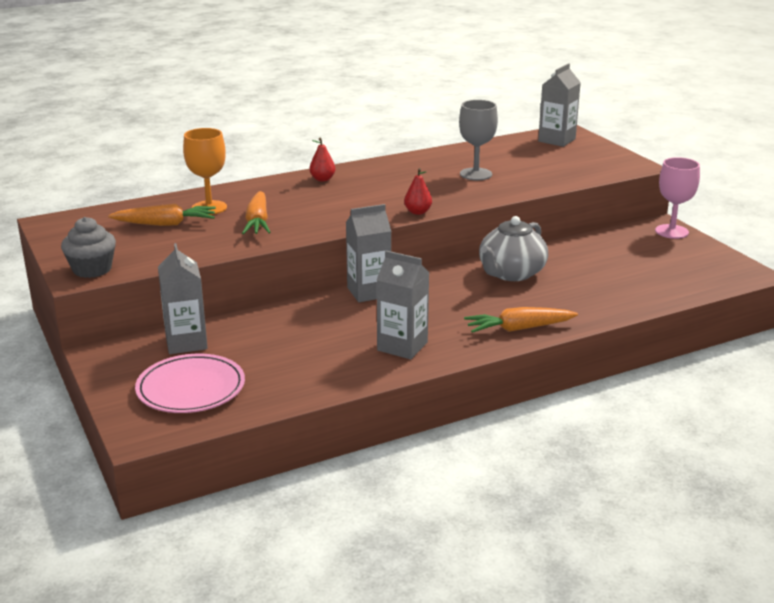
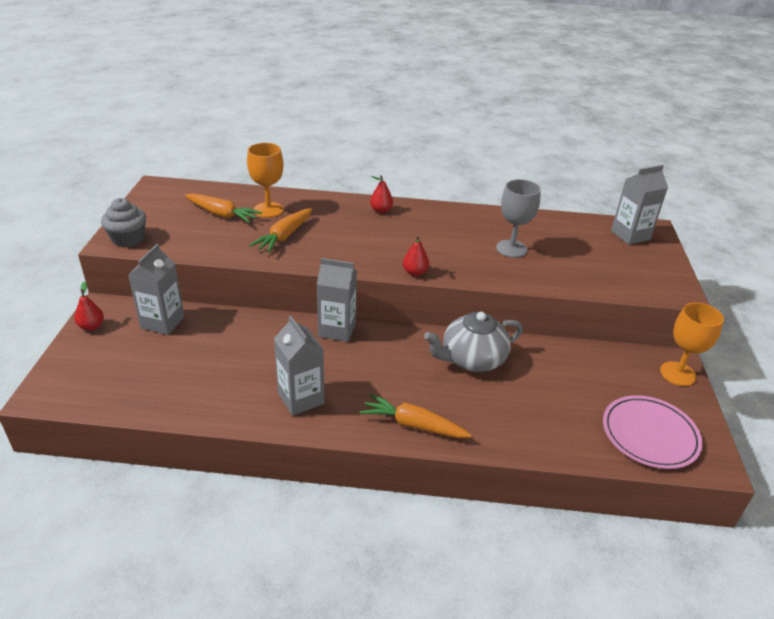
camera: 30 degrees right, 10 degrees up
(112, 371) = (91, 326): none -> red pear
(191, 388) = (117, 367): pink plate -> pink plate (649, 435)
(671, 231) = (678, 374): pink goblet -> orange goblet

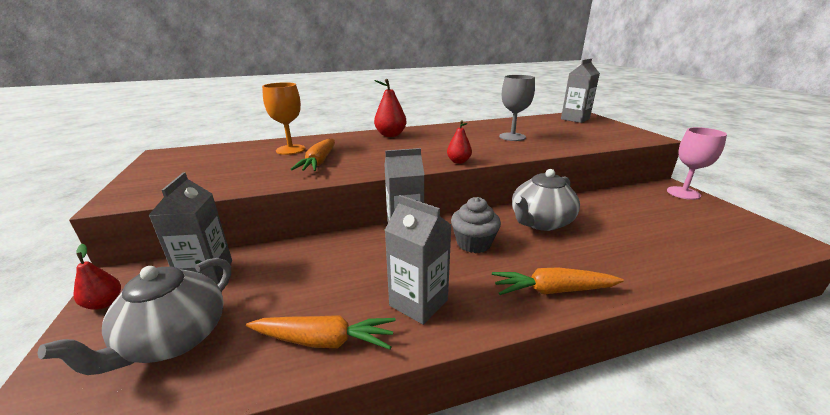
camera: 20 degrees left, 10 degrees down
(128, 239) = (139, 194): grey cupcake -> grey cupcake (473, 243)
(129, 369) = (174, 339): none -> grey teapot
(222, 214) = (245, 159): orange carrot -> orange carrot (324, 340)
(381, 210) = (390, 135): red pear -> red pear, size x1.59
(649, 435) = (728, 236): pink plate -> none
(678, 374) = (683, 193): orange goblet -> pink goblet

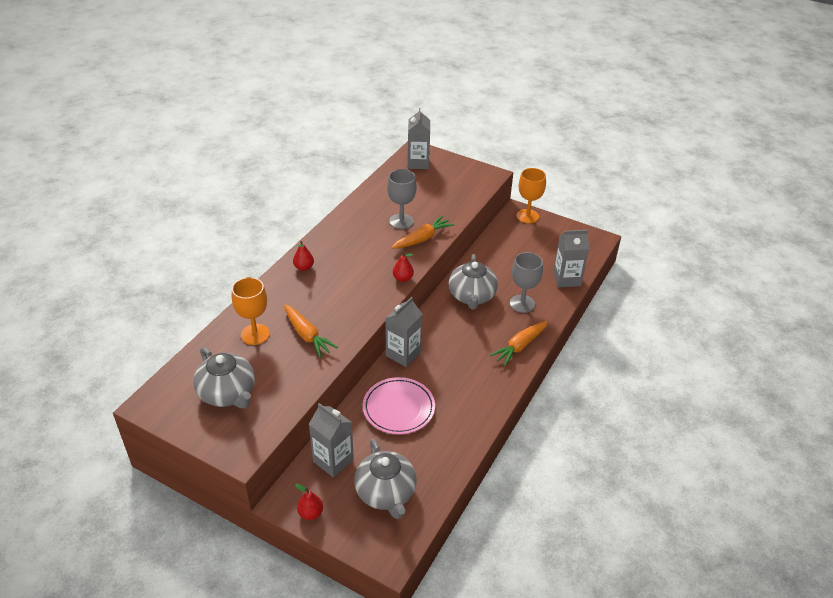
camera: 45 degrees left, 15 degrees up
(205, 167) = (227, 393): none -> grey teapot
(324, 340) = (453, 442): orange carrot -> orange carrot (422, 239)
(330, 268) = (398, 408): none -> pink plate
(390, 135) = (304, 267): red pear -> red pear, size x0.63
(418, 302) = (469, 395): grey carton -> grey carton (566, 279)
(473, 243) = (453, 338): grey cupcake -> none
(603, 253) = (522, 304): none -> grey goblet
(683, 193) = (527, 216): pink goblet -> orange goblet

